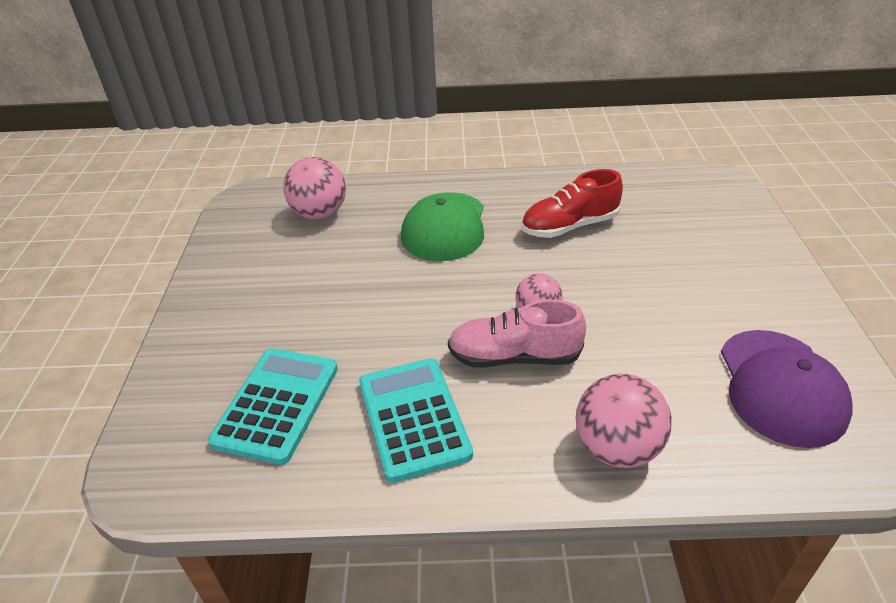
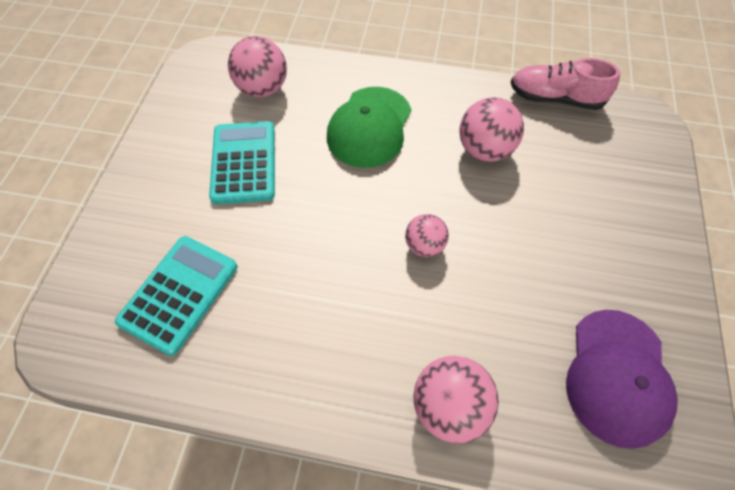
camera: 10 degrees right, 20 degrees up
(413, 418) = (287, 334): turquoise calculator -> turquoise calculator (244, 162)
(514, 357) = (390, 289): pink shoe -> pink shoe (555, 98)
(569, 226) = (484, 150): red shoe -> pink ball

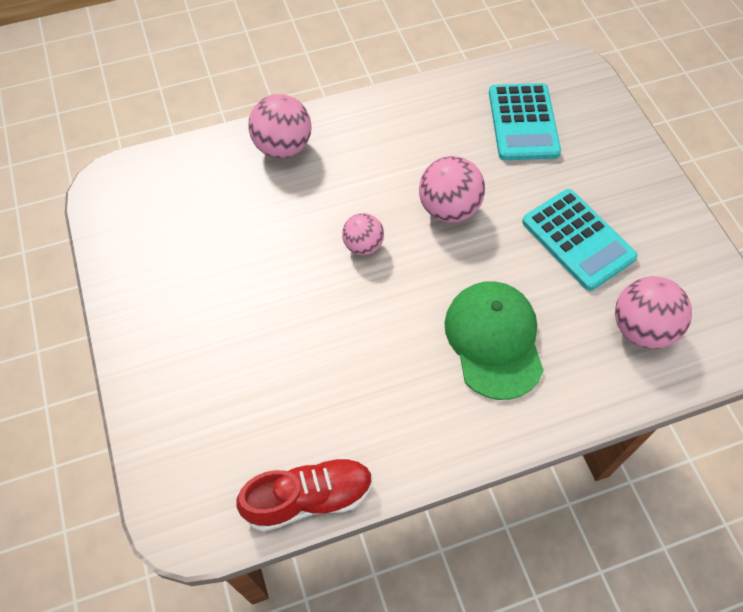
camera: 150 degrees right, 0 degrees up
(484, 150) = (359, 374): pink ball -> pink ball (448, 208)
(555, 98) = (309, 498): pink shoe -> red shoe
(617, 376) = (165, 219): purple cap -> none

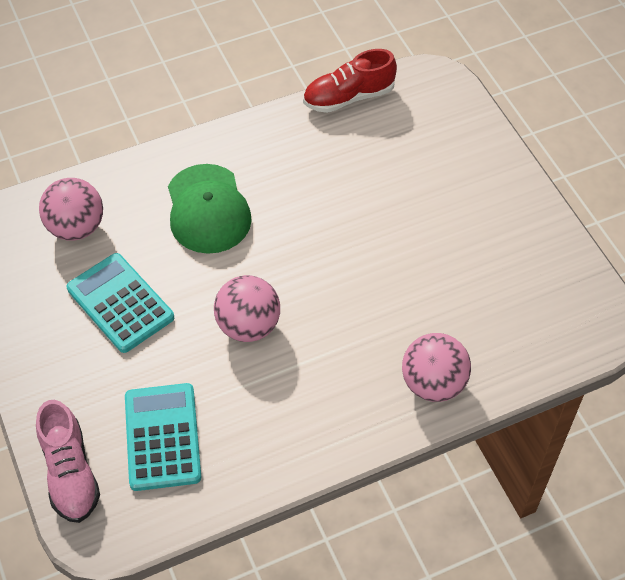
camera: 175 degrees right, 5 degrees down
(363, 245) = (331, 282): pink ball -> none
(597, 102) = (70, 473): none -> pink shoe

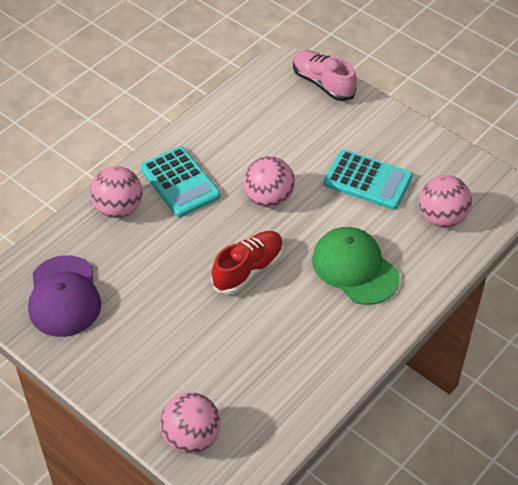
camera: 155 degrees right, 5 degrees down
(162, 437) = (281, 118): turquoise calculator -> turquoise calculator (180, 182)
(348, 97) = (301, 419): red shoe -> red shoe (248, 269)
(454, 118) = (191, 437): none -> pink ball
(534, 295) = (64, 296): none -> purple cap

